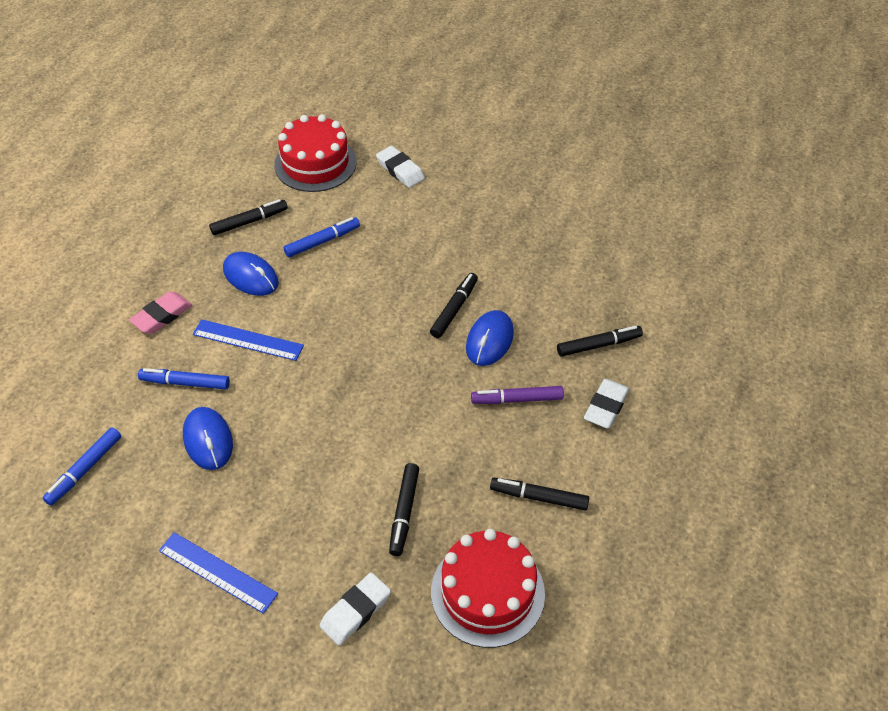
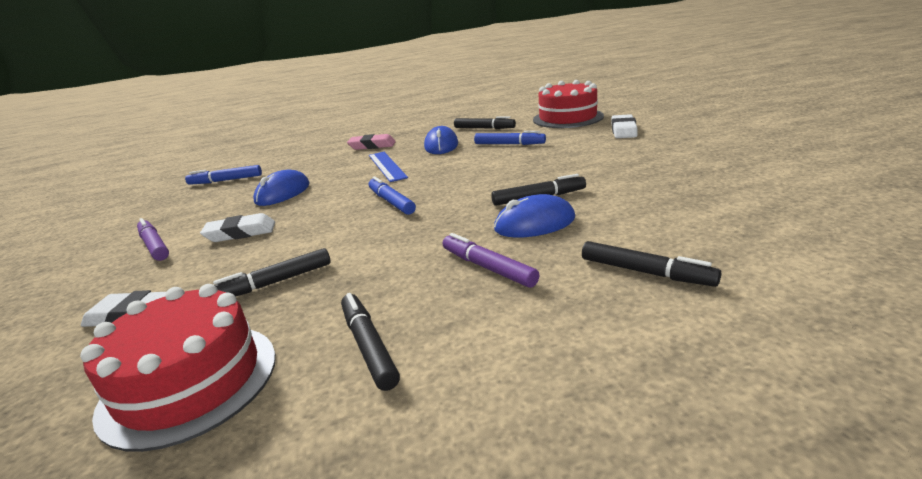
camera: 55 degrees right, 25 degrees down
(185, 383) = (326, 170): blue marker -> blue marker (391, 202)
(217, 572) = (154, 245): blue ruler -> purple marker
(606, 406) = (571, 322): white eraser -> white eraser (240, 233)

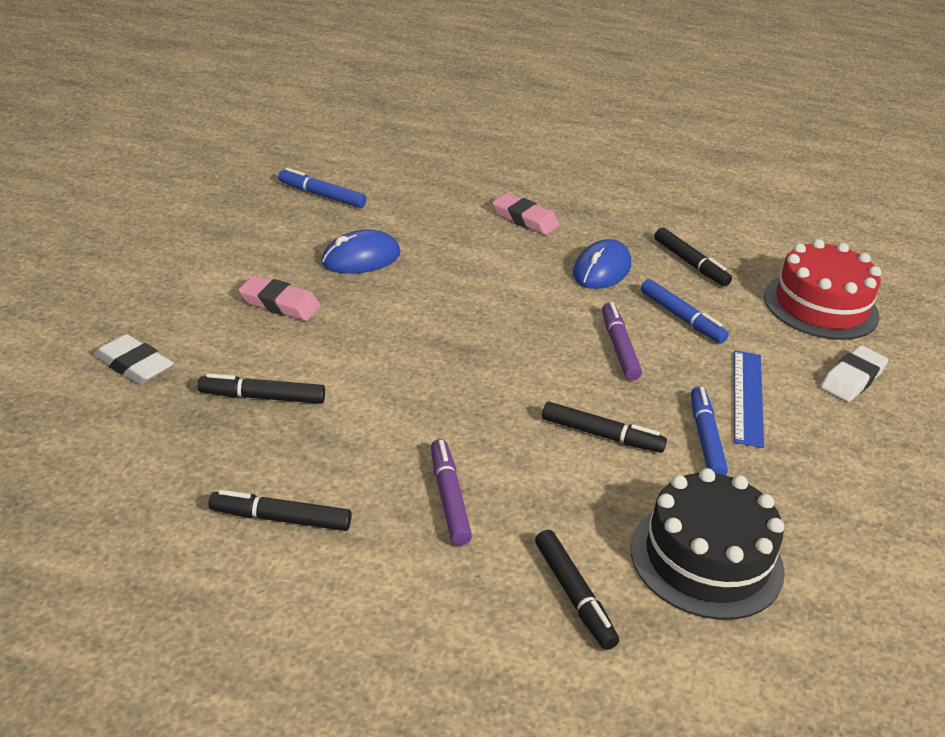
camera: 25 degrees right, 10 degrees up
(154, 245) = (196, 275): purple marker -> purple marker (619, 347)
(190, 382) = (139, 468): red cake -> none
(240, 233) = (279, 304): white eraser -> pink eraser
(369, 346) = (280, 519): black marker -> black marker turned 90 degrees counterclockwise
(386, 166) = (504, 274): blue ruler -> blue ruler (747, 397)
(391, 202) = (452, 344): blue marker -> blue marker (705, 438)
(534, 224) = (552, 470): blue mouse -> none
(684, 217) = (706, 559): none -> black cake

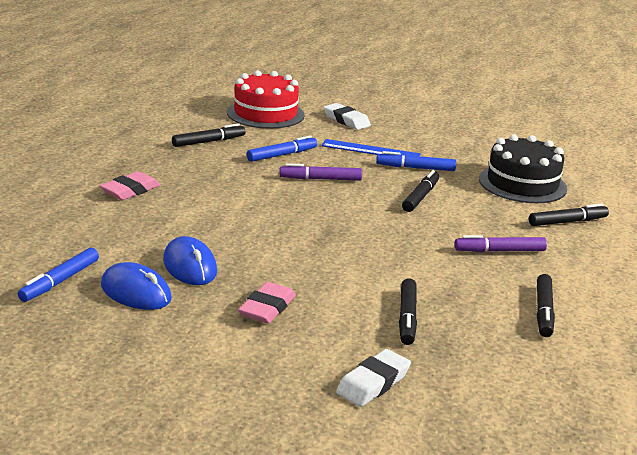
camera: 85 degrees left, 10 degrees down
(601, 270) = (216, 172): blue mouse -> blue mouse (136, 292)

